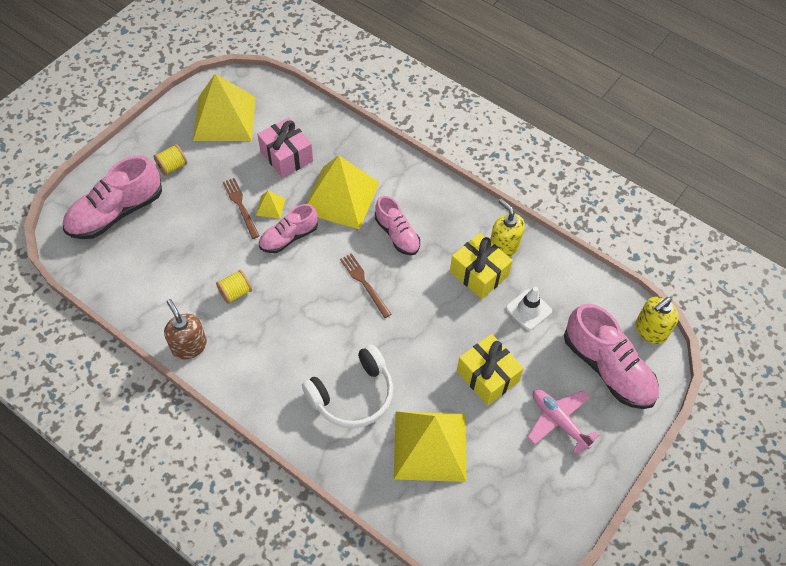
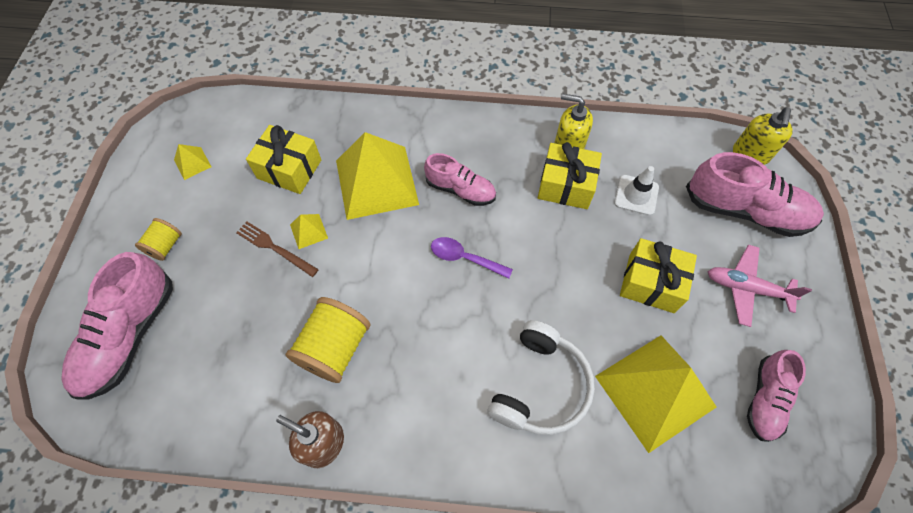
camera: 30 degrees left, 5 degrees up
(224, 118) = (192, 163): yellow pyramid -> yellow pyramid, size x0.41
(235, 292) = (335, 348): yellow spool -> yellow spool, size x1.81
(286, 156) = (289, 169): pink gift -> yellow gift
(289, 237) = (351, 253): pink shoe -> pink shoe (765, 399)
(364, 283) = (464, 258): brown fork -> purple spoon

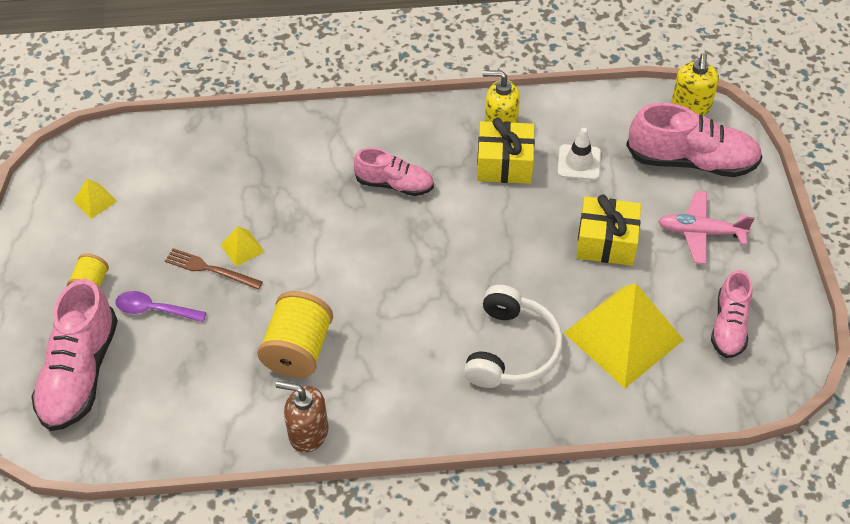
camera: 10 degrees left, 10 degrees down
(289, 169) = (204, 191): yellow gift -> none
(376, 182) = (303, 190): yellow pyramid -> none
(464, 258) = (412, 248): purple spoon -> purple spoon (154, 310)

